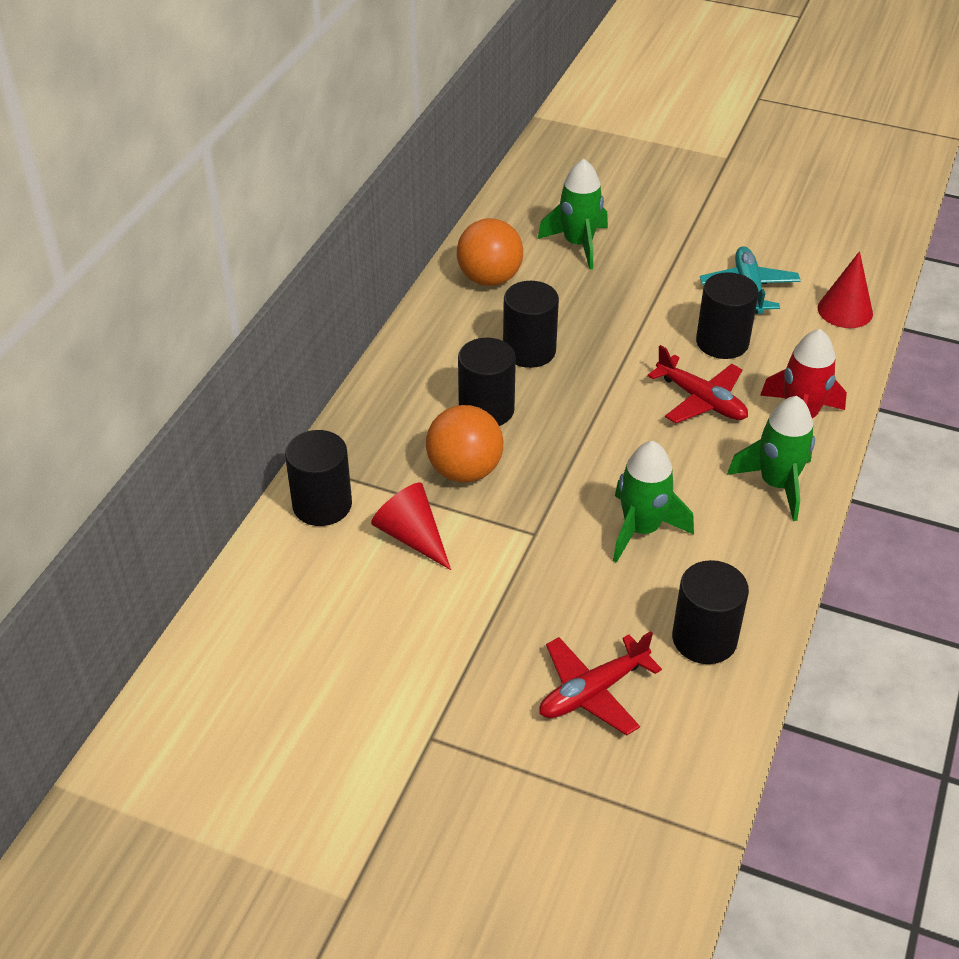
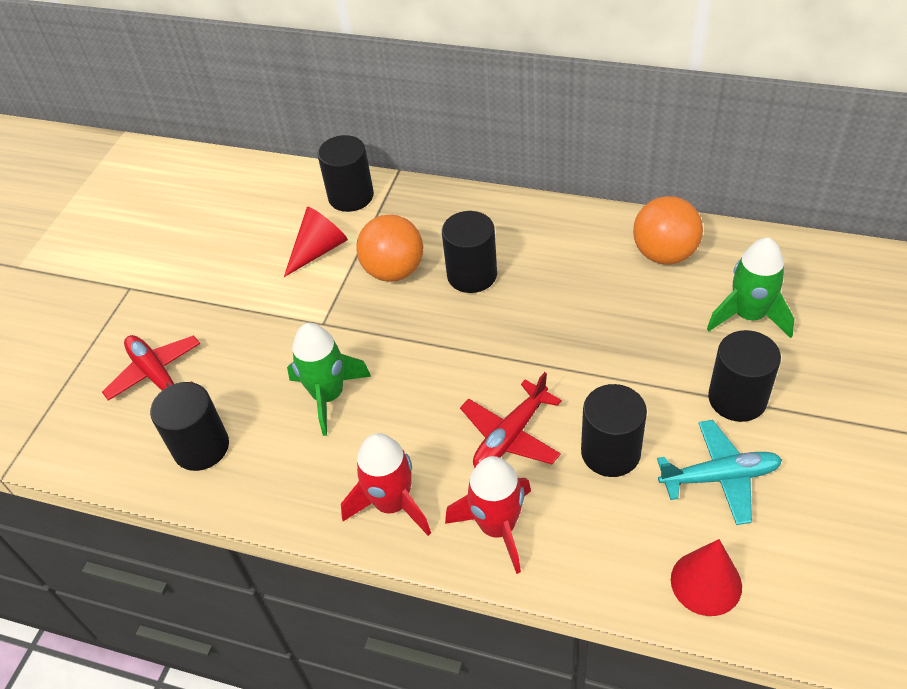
camera: 90 degrees right, 5 degrees up
(529, 351) = (560, 295): black cylinder -> black cylinder (737, 398)
(777, 484) = (392, 504): green rocket -> red rocket

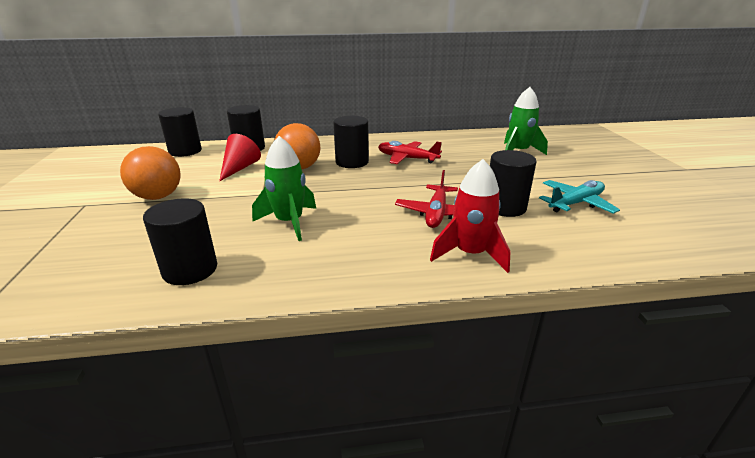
camera: 30 degrees left, 20 degrees down
(156, 375) = (126, 241): red plane -> red plane (407, 159)
(392, 504) = (382, 261): red rocket -> none
(664, 254) = (453, 141): orange ball -> orange ball (158, 197)
(706, 582) = (625, 245): red cone -> none
(737, 398) = (547, 176): black cylinder -> black cylinder (185, 151)

